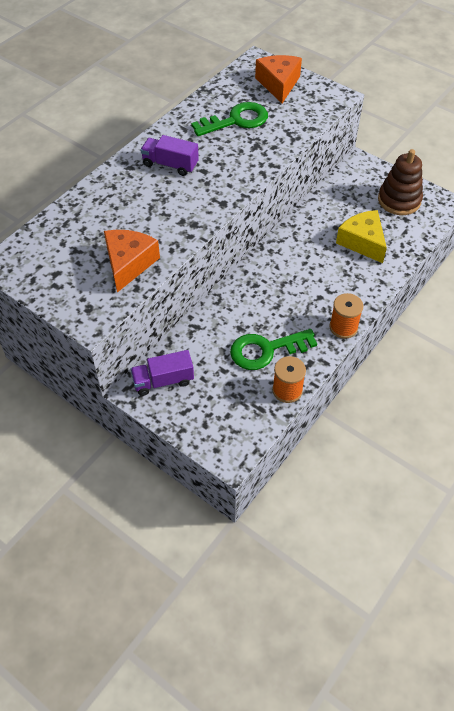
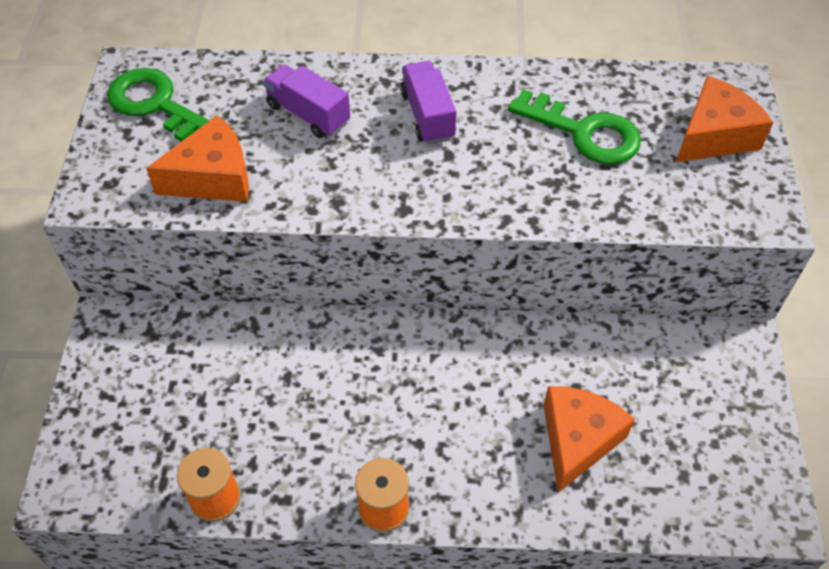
camera: 55 degrees right, 0 degrees up
(163, 381) = (140, 343): purple truck -> purple truck (308, 114)
(266, 350) = (270, 430): green key -> green key (157, 105)
(362, 242) = (577, 440): yellow cheese -> orange cheese
(399, 200) = (716, 443): brown stacking toy -> none

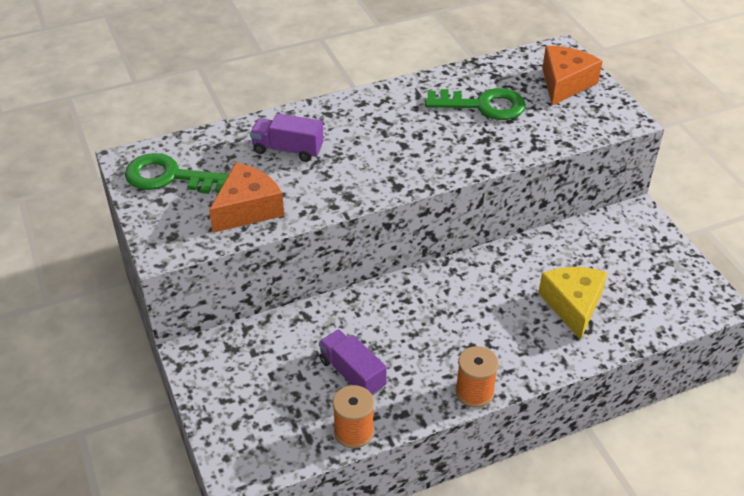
camera: 25 degrees left, 10 degrees down
(427, 115) = (372, 126): purple truck -> purple truck (352, 374)
(577, 440) = (573, 305): orange cheese -> yellow cheese

